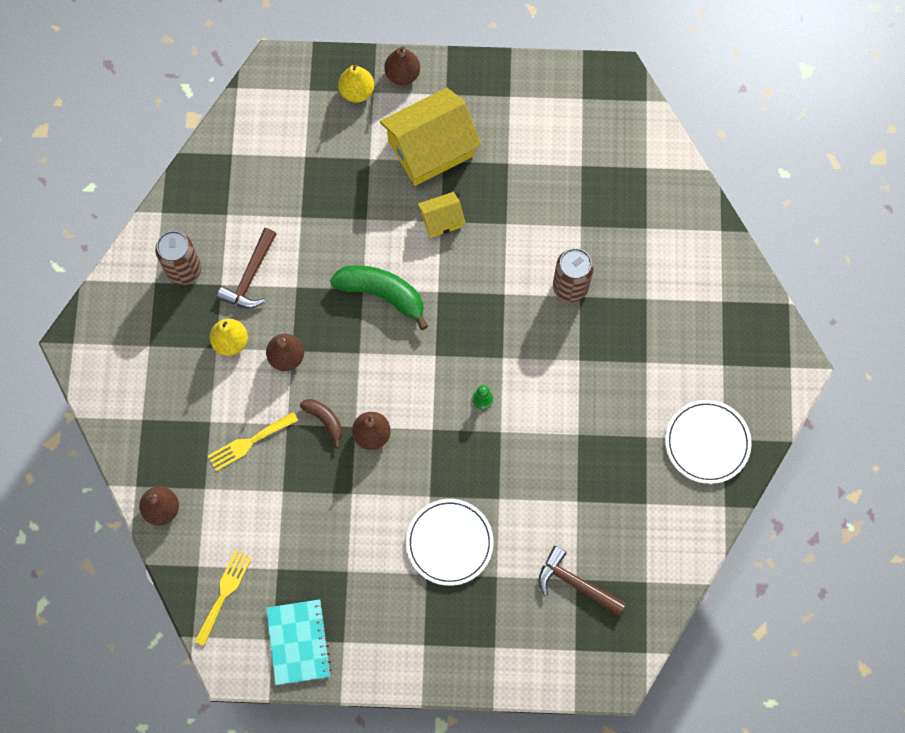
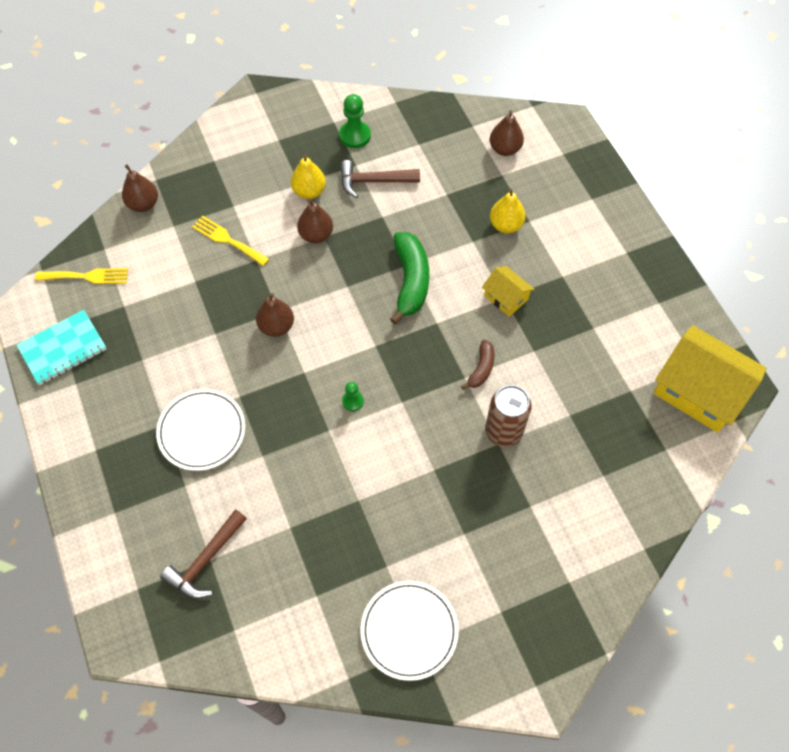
camera: 65 degrees right, 10 degrees down
(184, 269) = (355, 135): brown can -> green pawn
(325, 420) = (273, 286): brown banana -> brown banana (481, 369)
(357, 92) = (584, 187): yellow pear -> yellow pear (505, 225)
(402, 74) = (622, 213): brown pear -> brown pear (505, 149)
(431, 148) = (568, 262): yellow house -> yellow house (699, 391)
(575, 583) = (205, 560): brown hammer -> brown hammer turned 150 degrees counterclockwise

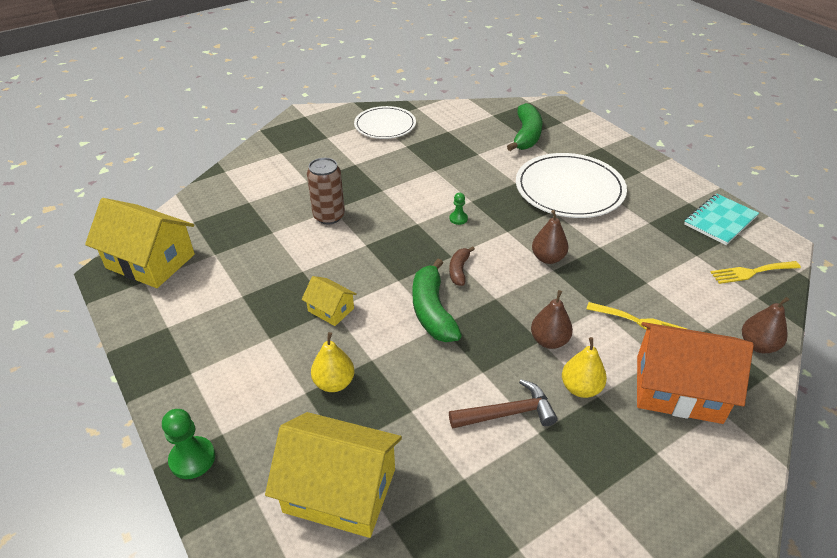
camera: 170 degrees right, 20 degrees down
(202, 431) = (569, 189): white plate -> white plate, size x1.55
(205, 560) = (526, 136): brown hammer -> green banana
(234, 179) = (678, 389): none -> orange house
(355, 135) = (557, 477): green pawn -> green pawn (192, 459)
(481, 369) = (351, 252): brown banana -> brown banana (459, 270)
(505, 149) = (340, 490): brown pear -> yellow house

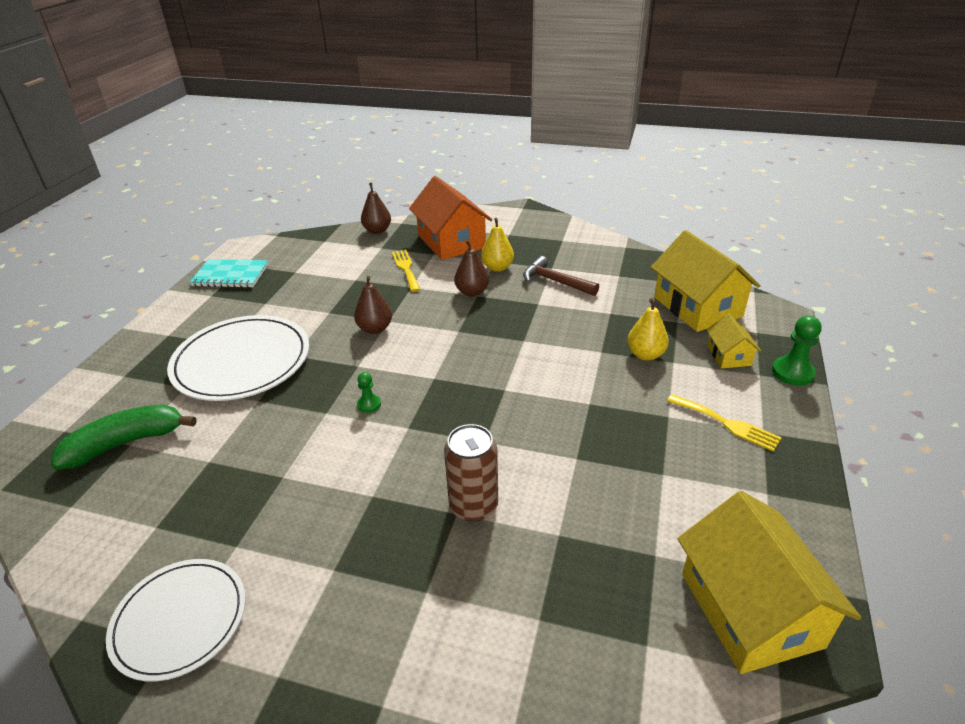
camera: 130 degrees left, 5 degrees down
(331, 309) = (591, 404): yellow house -> yellow house (729, 355)
(432, 311) = (514, 352): green banana -> none
(459, 270) = (448, 364): brown banana -> none
(751, 272) = (295, 249): yellow fork -> yellow fork (727, 423)

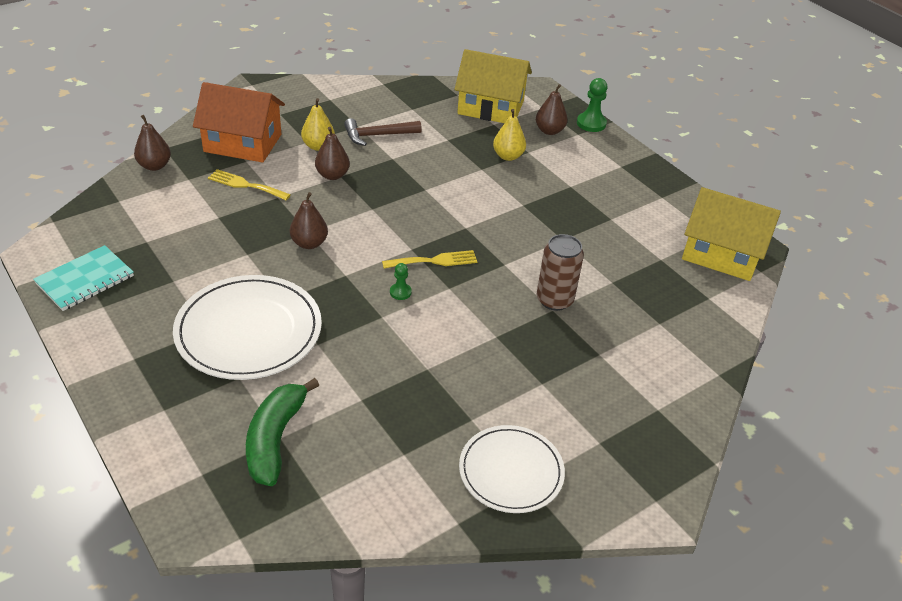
camera: 55 degrees left, 5 degrees up
(727, 423) = (601, 172): yellow fork -> yellow fork (434, 261)
(729, 355) = (549, 131): yellow house -> brown pear

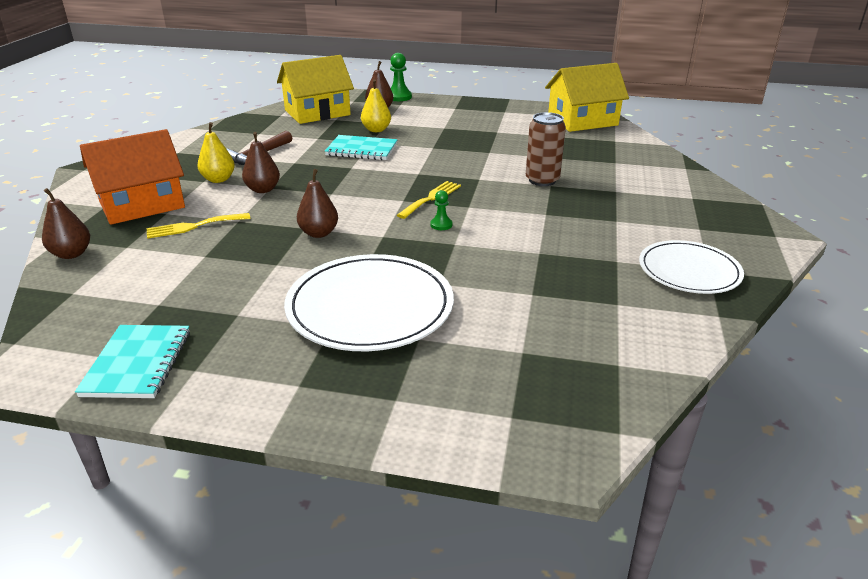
camera: 40 degrees left, 10 degrees down
(275, 439) = (521, 355): green banana -> none
(461, 173) = (361, 150): none -> turquoise notebook

